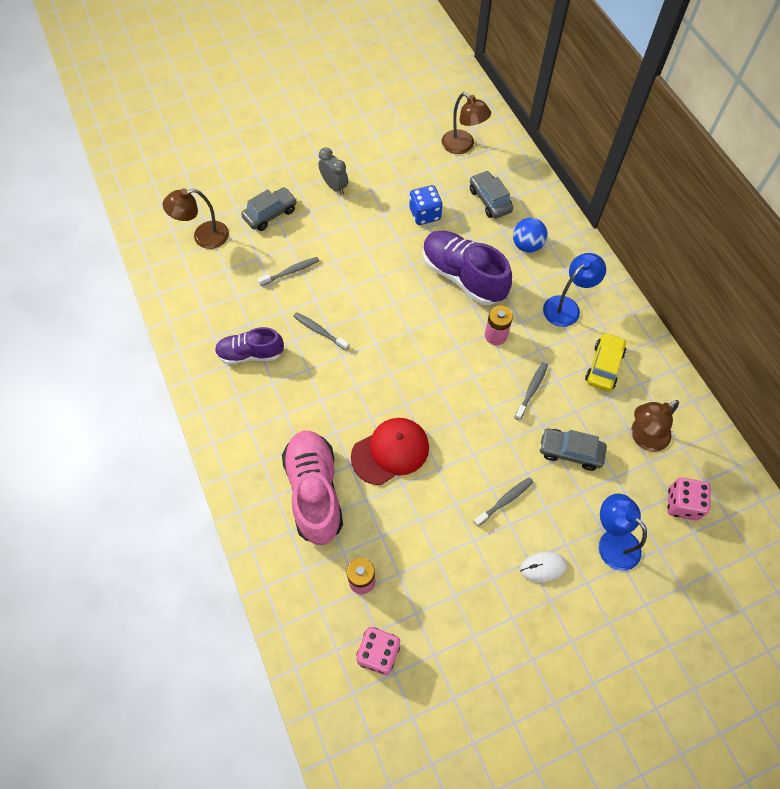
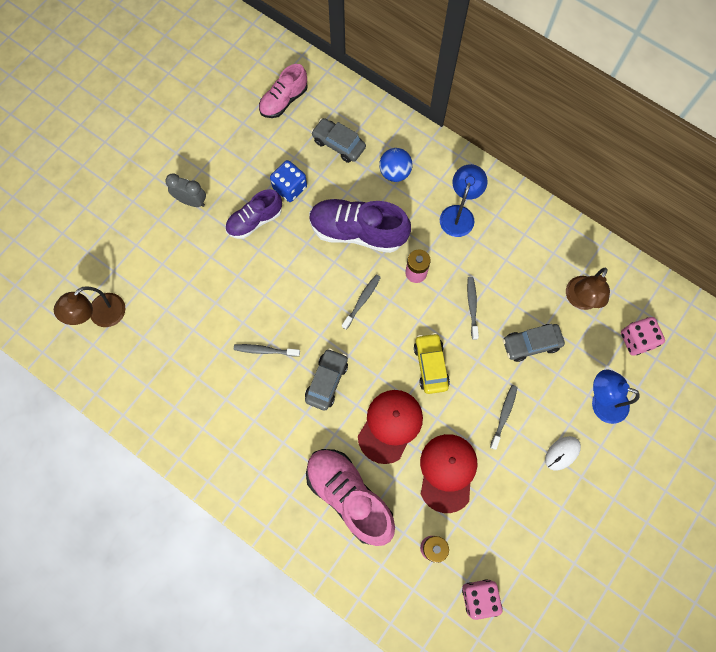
camera: 30 degrees left, 10 degrees up
(250, 354) = (218, 405): purple shoe -> purple shoe (254, 221)
(270, 214) = (149, 260): grey car -> grey car (326, 381)
(291, 271) = (204, 307): grey toothbrush -> grey toothbrush (362, 301)
(418, 521) = (447, 472): none -> red cap
(463, 146) = (284, 101): brown lamp -> pink shoe
(604, 366) = (517, 253): yellow car -> yellow car (430, 365)

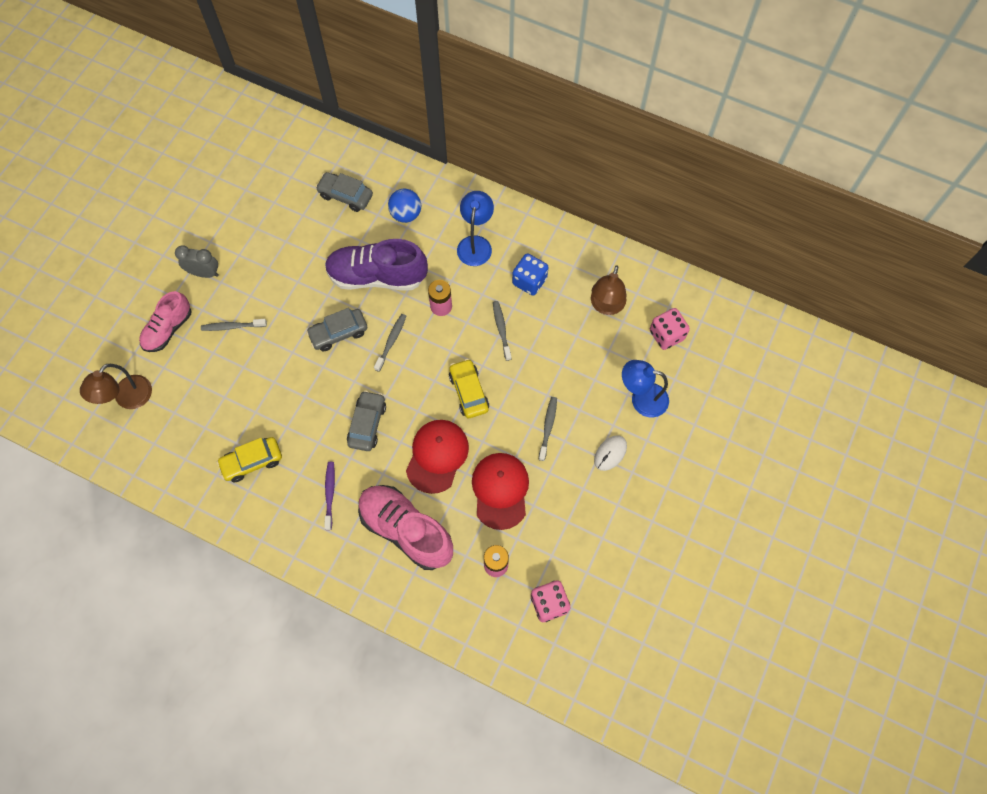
camera: 10 degrees left, 5 degrees down
(210, 400) = (252, 462): none -> yellow car
(254, 221) = (271, 282): purple shoe -> none
(265, 350) = (300, 405): grey toothbrush -> grey toothbrush (232, 326)
(280, 446) = (330, 494): none -> purple toothbrush
(284, 101) = (284, 162): pink shoe -> pink shoe (168, 329)
(290, 187) = (302, 245): blue dice -> blue dice (529, 281)
(531, 344) = (564, 356): grey car -> grey car (338, 333)

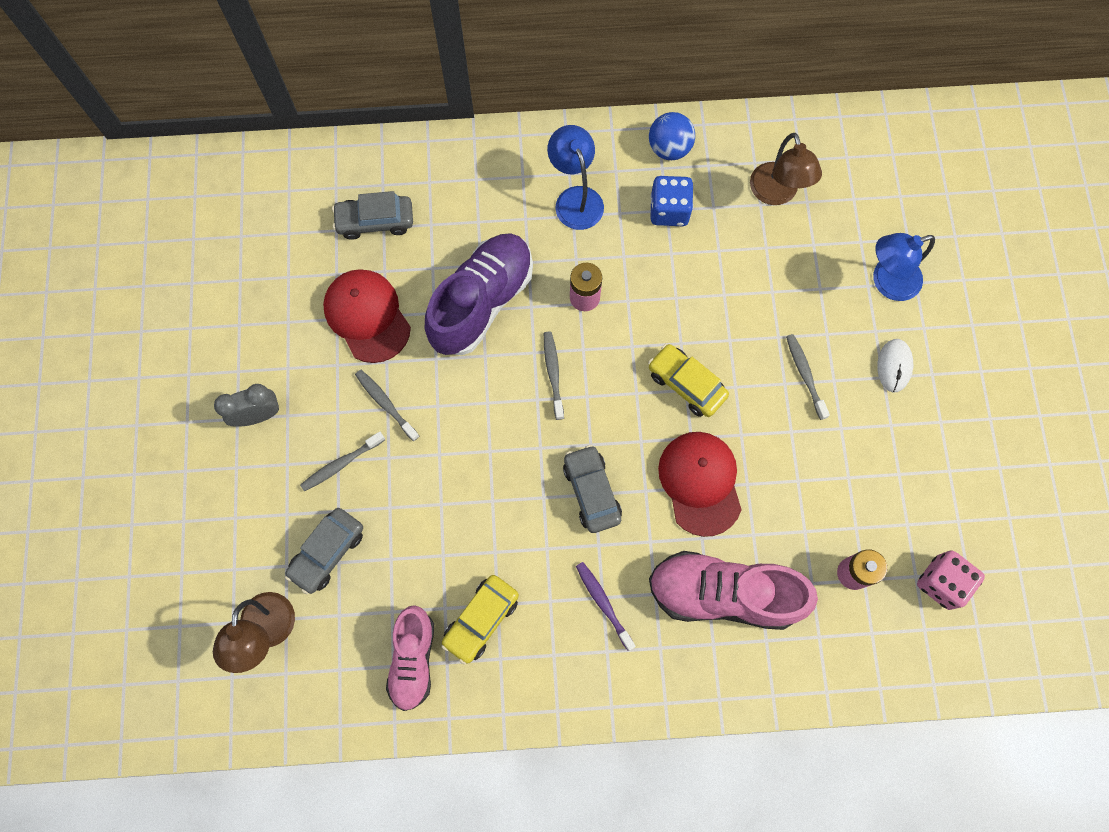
camera: 30 degrees left, 5 degrees up
(168, 329) = (259, 513): pink shoe -> pink shoe (413, 660)
(338, 333) = (481, 399): grey car -> grey car (327, 552)
(377, 276) = (482, 302): purple shoe -> purple shoe turned 150 degrees clockwise
(406, 214) = (466, 206): blue ball -> blue ball (669, 148)
(500, 490) = (800, 481): red cap -> red cap (367, 316)
(501, 329) = (674, 287): grey toothbrush -> grey toothbrush (385, 404)
(666, 335) = (866, 191): pink dice -> none

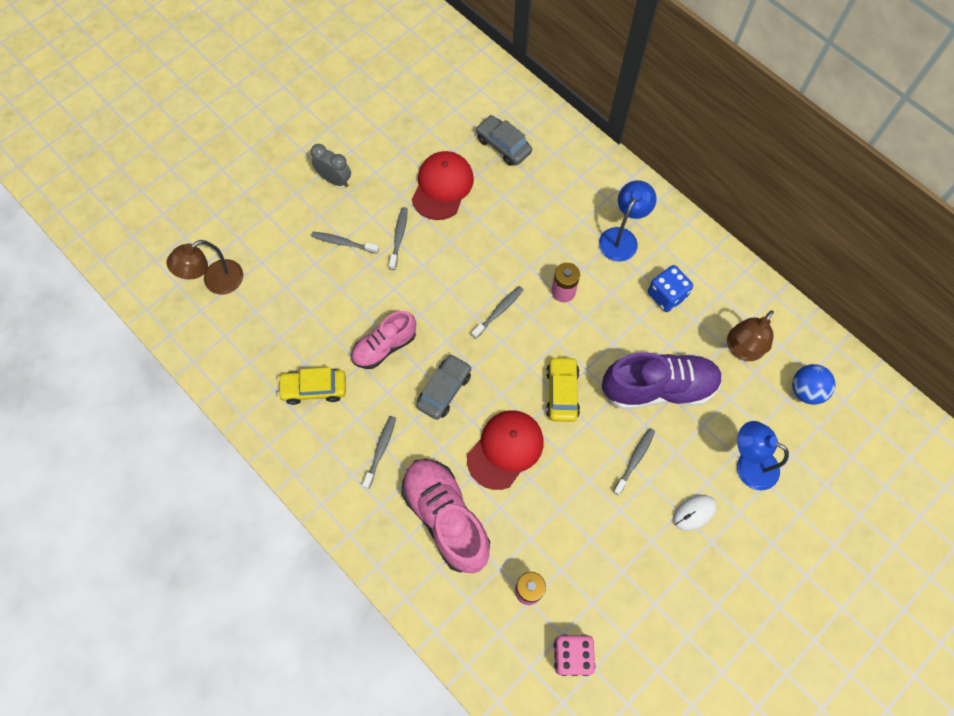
camera: 50 degrees right, 5 degrees down
(327, 552) = (286, 276): grey car -> none
(413, 660) = (261, 370): pink shoe -> pink shoe (384, 347)
(482, 302) = (507, 238): purple shoe -> purple shoe (658, 388)
(603, 603) = (380, 450): purple toothbrush -> grey toothbrush
(669, 148) = (708, 264): blue ball -> blue ball (806, 390)

